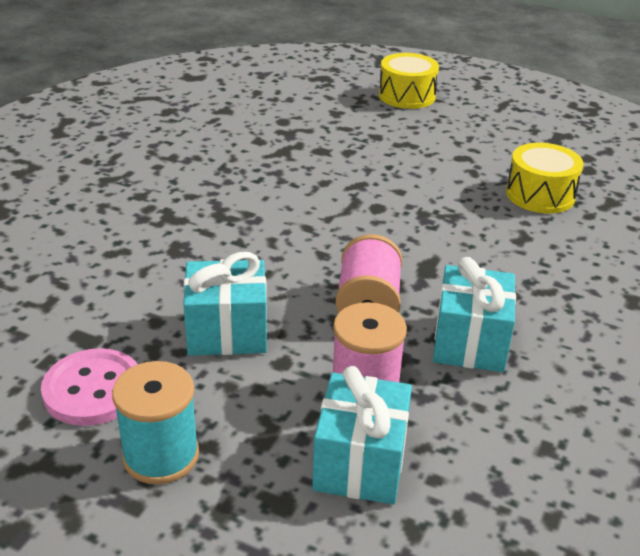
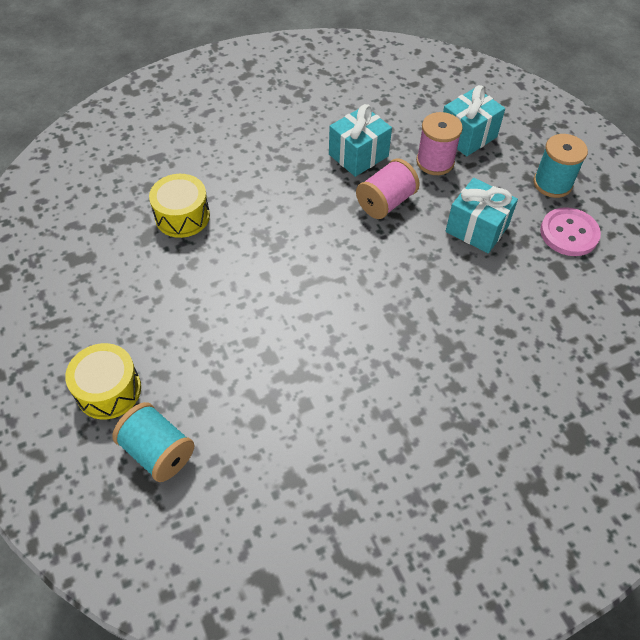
camera: 140 degrees left, 20 degrees up
(330, 89) = (158, 452): none -> turquoise spool

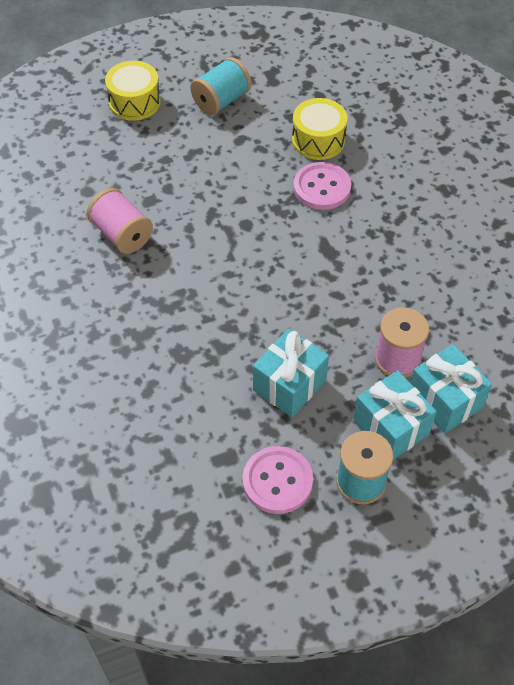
camera: 95 degrees right, 0 degrees up
(158, 452) = (74, 132): turquoise spool -> turquoise spool (221, 101)
(247, 212) = (322, 188): none -> pink button
(358, 155) = (406, 285): turquoise gift -> turquoise gift (391, 427)
(386, 202) = (332, 304): pink spool -> pink spool (122, 234)

